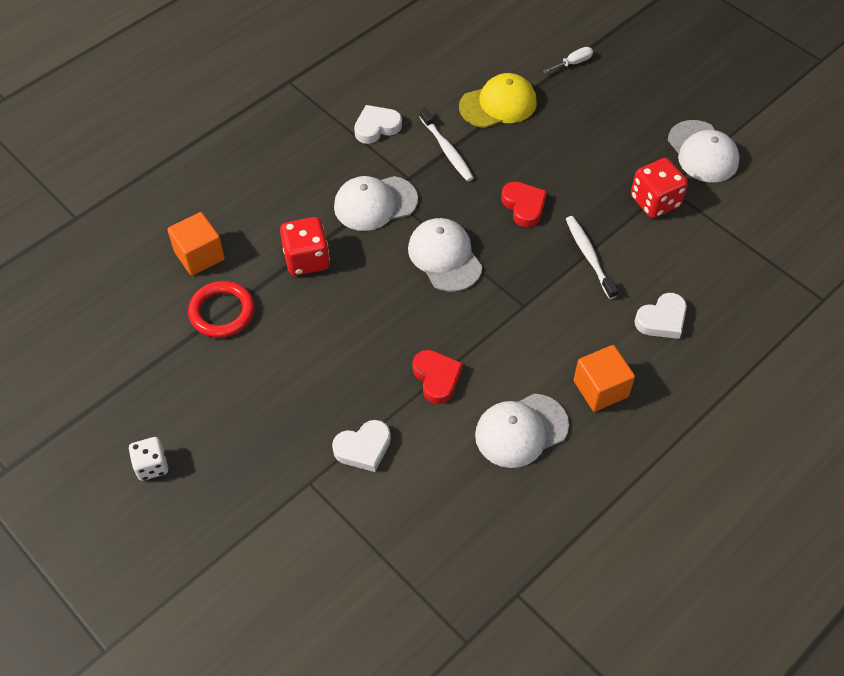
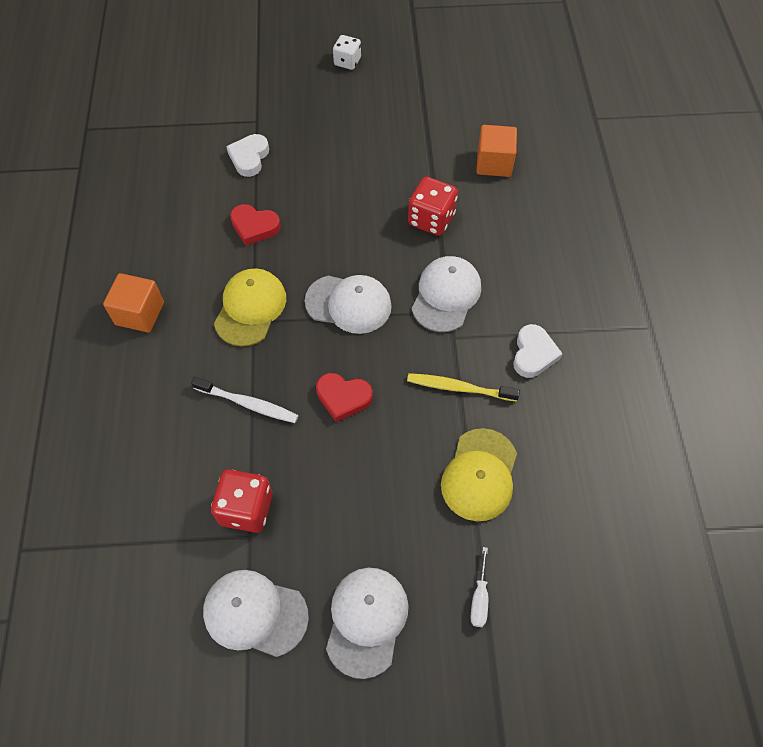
camera: 130 degrees right, 5 degrees up
(222, 312) = (430, 149): red ring -> none
(447, 150) = (459, 388): white toothbrush -> yellow toothbrush
(515, 317) = (250, 308): none -> yellow cap
(521, 431) = (166, 244): white cap -> white cap (366, 621)
(662, 320) = (142, 403): white heart -> none

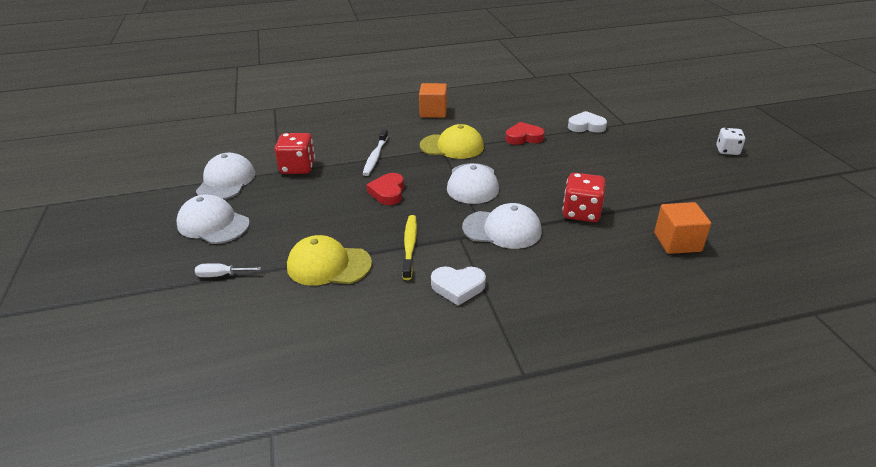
camera: 80 degrees right, 25 degrees down
(254, 227) = (523, 137): red heart -> red heart turned 75 degrees clockwise
(366, 621) = (213, 224): white cap -> white cap turned 150 degrees counterclockwise

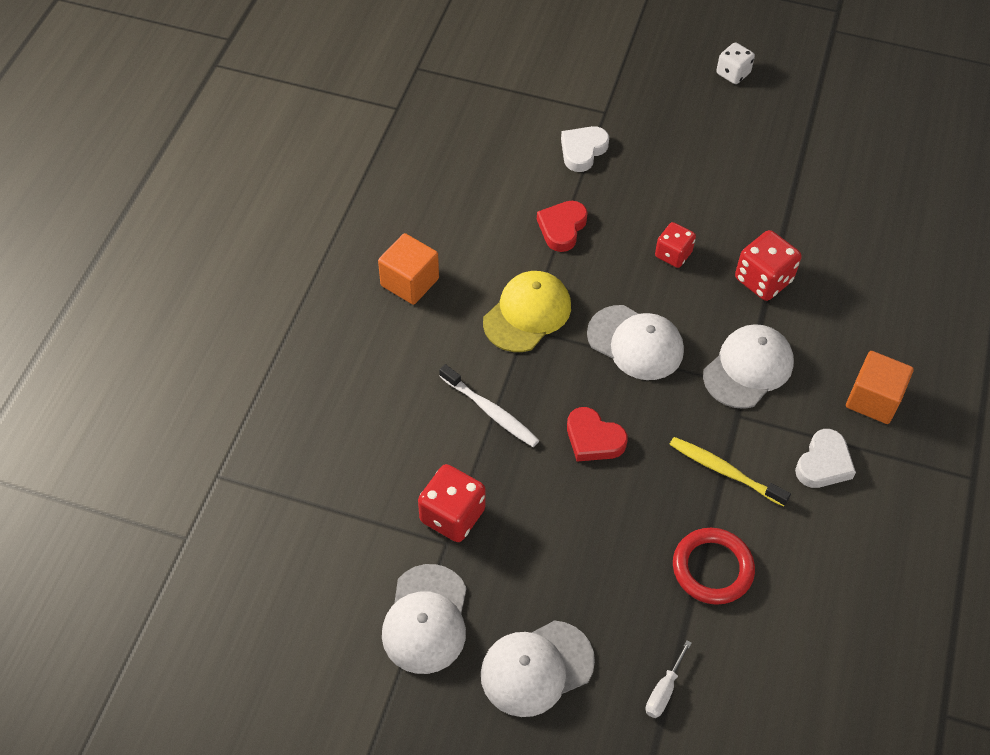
camera: 60 degrees left, 20 degrees up
(226, 181) = (426, 619): white cap -> white cap turned 120 degrees counterclockwise
(328, 265) = (712, 568): yellow cap -> red ring
(554, 175) = (673, 254): none -> red dice
(677, 242) = (861, 239): orange cube -> orange cube (873, 399)

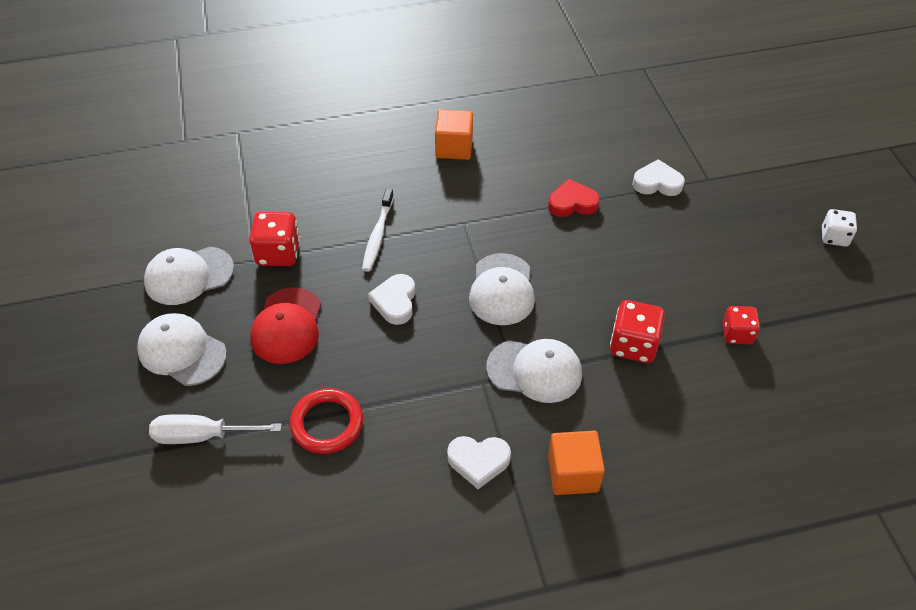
camera: 60 degrees right, 5 degrees down
(527, 313) = (478, 218): yellow cap -> none
(564, 551) = (287, 326): none -> red cap
(593, 439) = (395, 302): red heart -> white heart
(663, 690) = (202, 436): white screwdriver -> white screwdriver, size x1.71
(673, 254) = (606, 277): red dice -> red dice (737, 334)
(724, 471) = (423, 395): yellow toothbrush -> none

